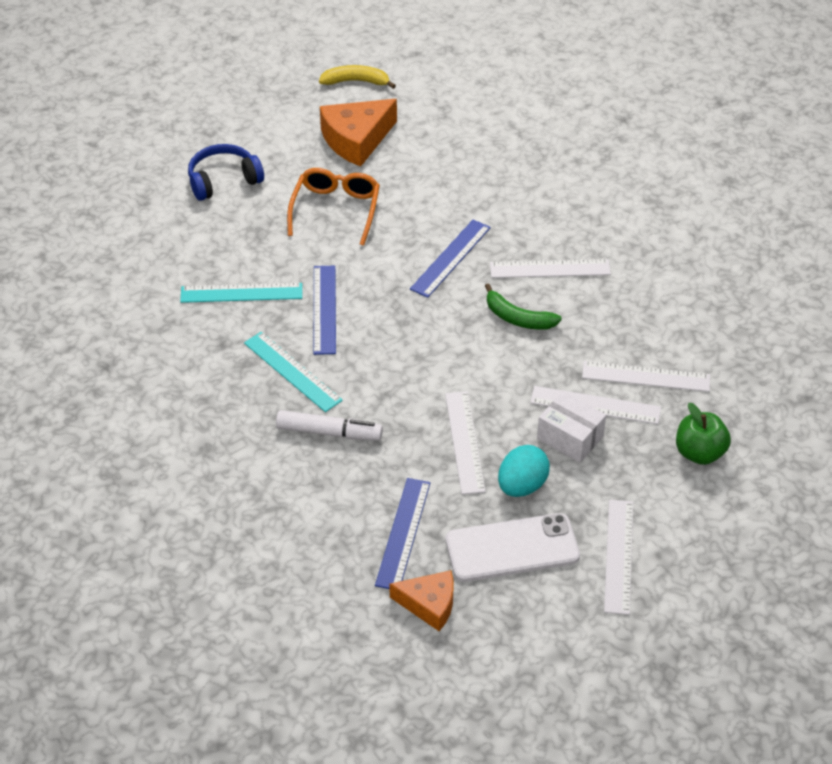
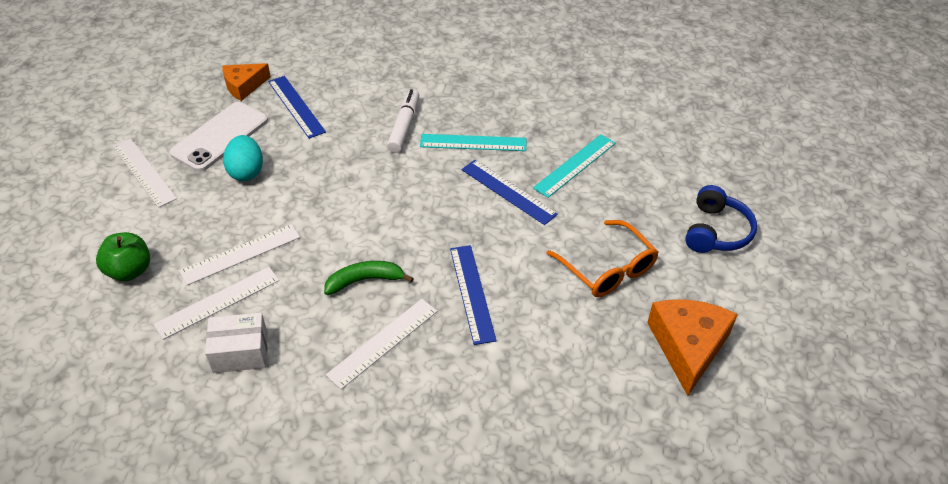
camera: 135 degrees right, 0 degrees up
(329, 432) = (404, 126): white marker -> white marker turned 135 degrees clockwise
(356, 81) = (784, 413): yellow banana -> none
(464, 442) = (312, 173): white ruler -> none
(570, 437) = (240, 220): white box -> white box (240, 352)

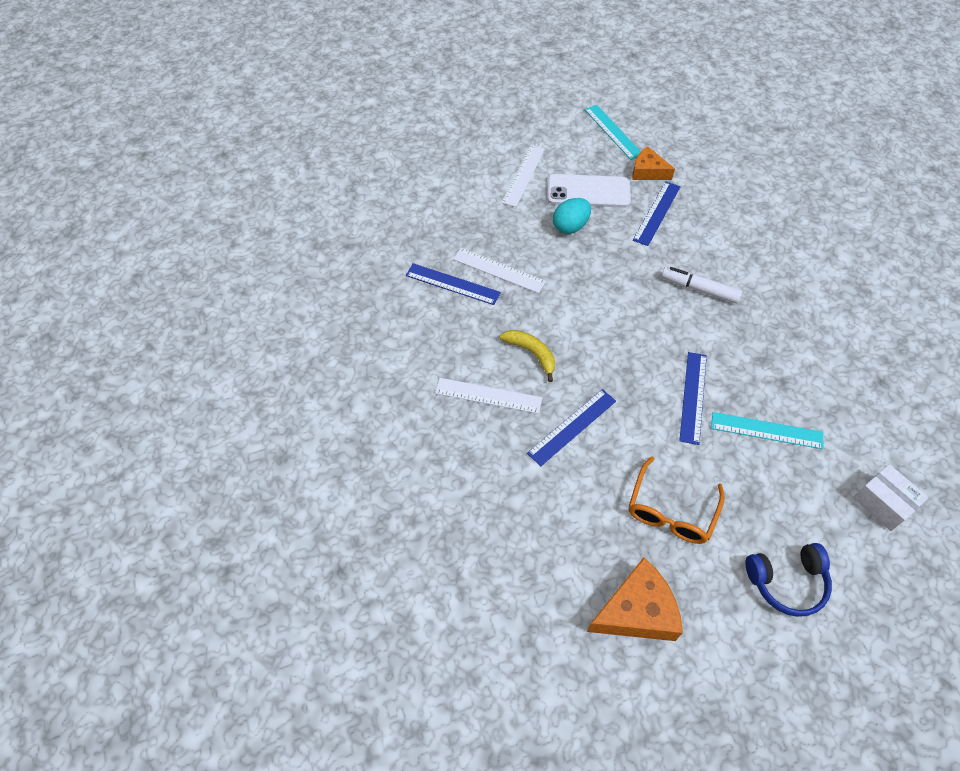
camera: 60 degrees right, 10 degrees up
(130, 270) = (442, 224): green apple -> none
(218, 302) = (452, 284): white ruler -> blue ruler
(240, 352) = (424, 321): white box -> white box (883, 503)
(365, 280) = (532, 353): green banana -> yellow banana
(404, 126) = (699, 289): white marker -> white marker turned 135 degrees counterclockwise
(473, 143) = (724, 344): turquoise ruler -> turquoise ruler (613, 132)

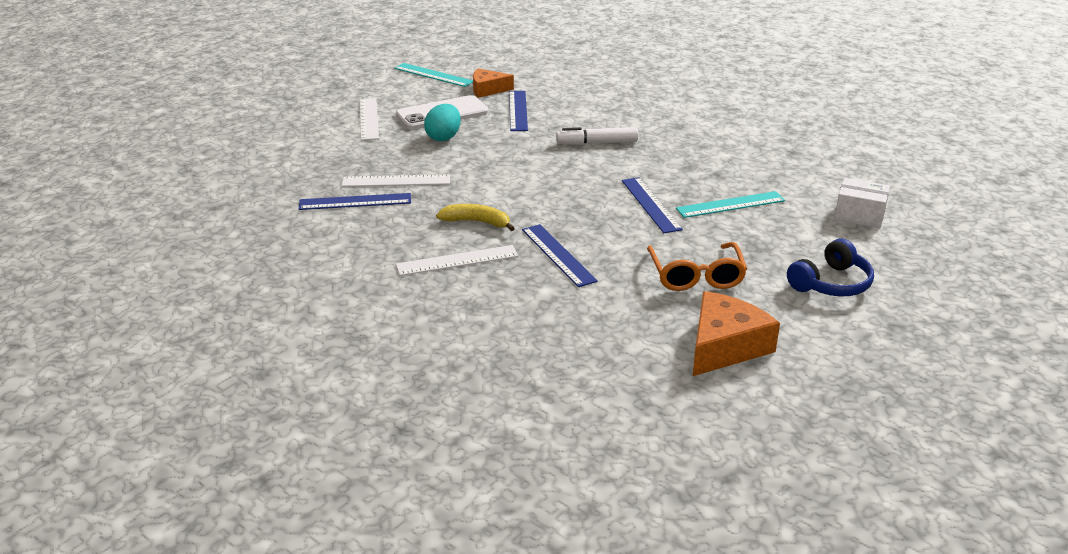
camera: 30 degrees left, 25 degrees down
(572, 427) = (558, 255): blue ruler -> blue ruler turned 45 degrees counterclockwise

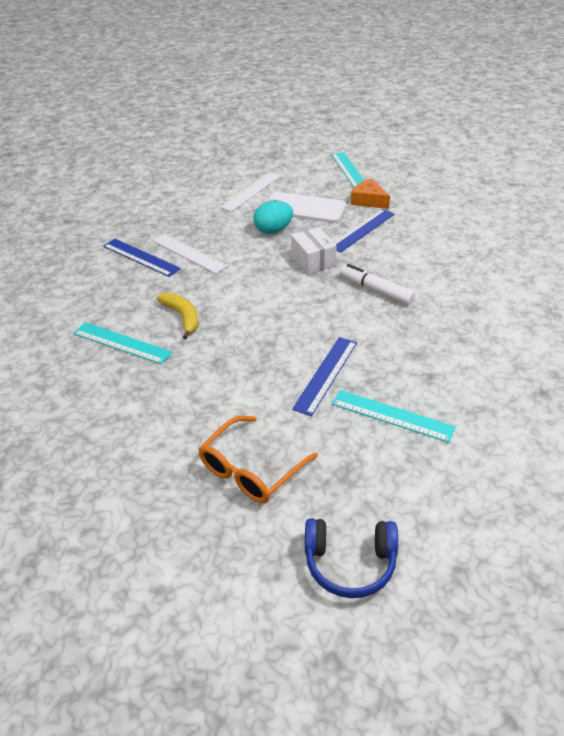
camera: 45 degrees right, 10 degrees up
(457, 260) = (122, 343): white ruler -> turquoise ruler
(558, 255) = (188, 380): blue ruler -> none
(724, 346) = (163, 556): orange cheese -> none
(859, 215) = (500, 506): white box -> white box (313, 261)

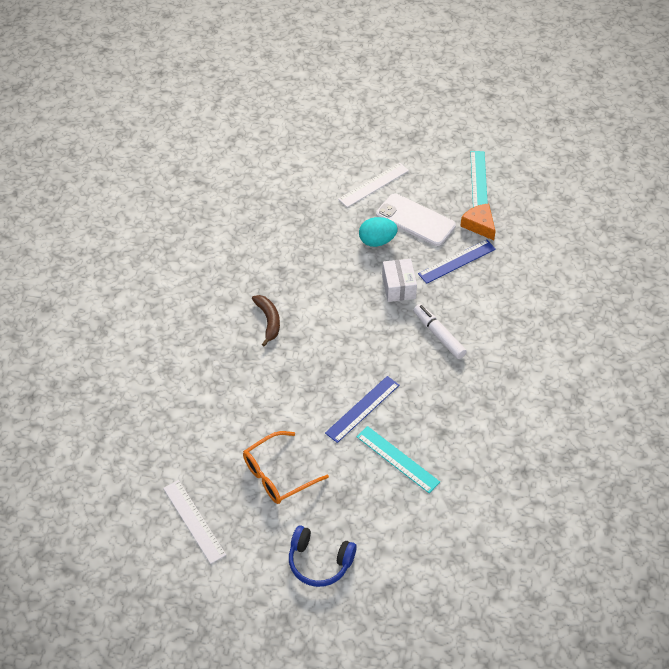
camera: 15 degrees right, 10 degrees up
(122, 343) = (214, 335): turquoise ruler -> none
(141, 257) = (251, 244): blue ruler -> none
(183, 317) = (268, 321): yellow banana -> brown banana
(189, 253) = (294, 250): white ruler -> white ruler (194, 521)

